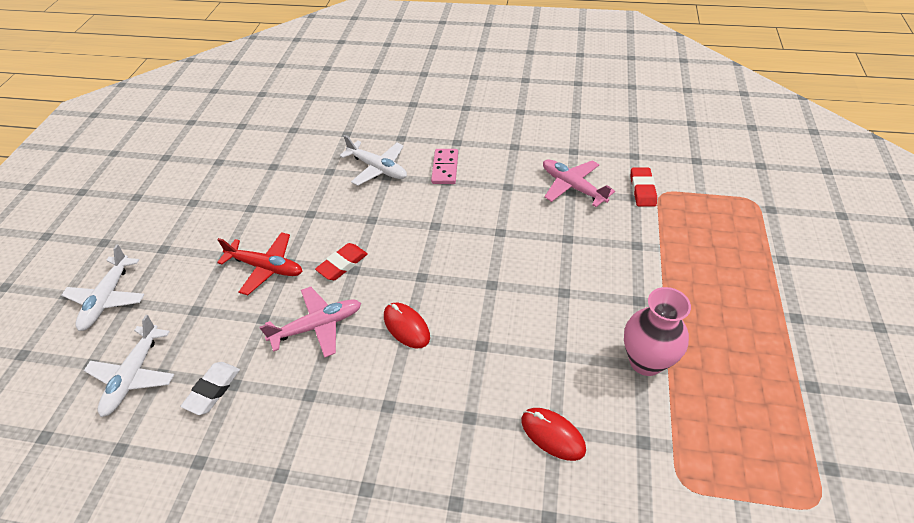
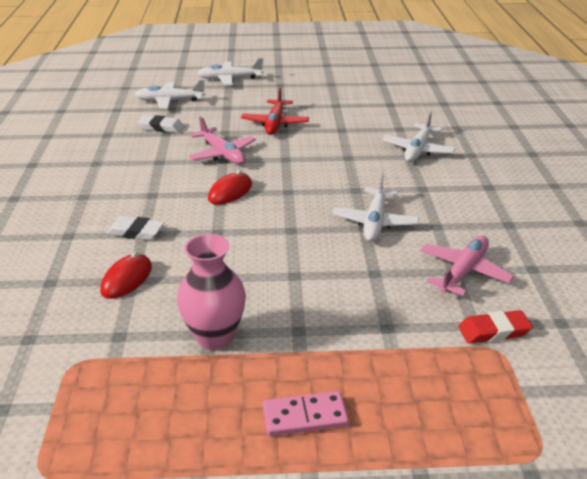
camera: 75 degrees right, 15 degrees down
(342, 264) = (289, 153): red eraser -> none
(445, 168) = (441, 185): pink domino -> pink domino (305, 416)
(464, 424) = (136, 232): none -> white eraser
(492, 223) = (375, 222): none -> white plane

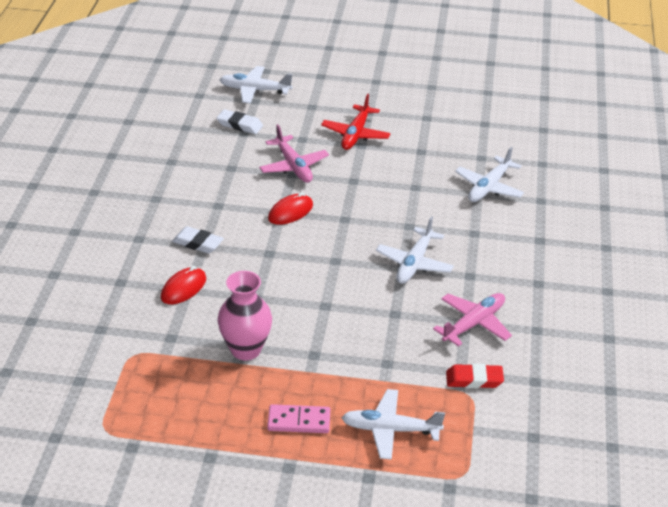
camera: 10 degrees right, 5 degrees up
(230, 79) = (324, 66): white plane -> white plane (391, 430)

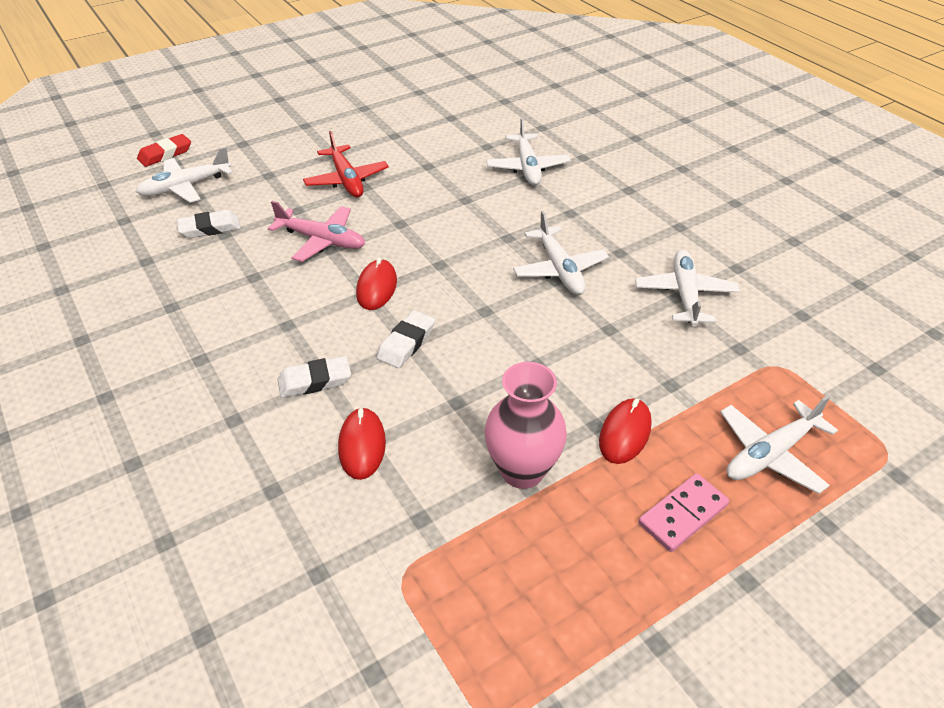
camera: 40 degrees left, 5 degrees up
(268, 252) = (406, 343): none -> white eraser
(324, 368) = (625, 433): none -> red mouse
(473, 324) = (685, 295): pink plane -> white plane
(474, 379) = (759, 347): red eraser -> red eraser (165, 154)

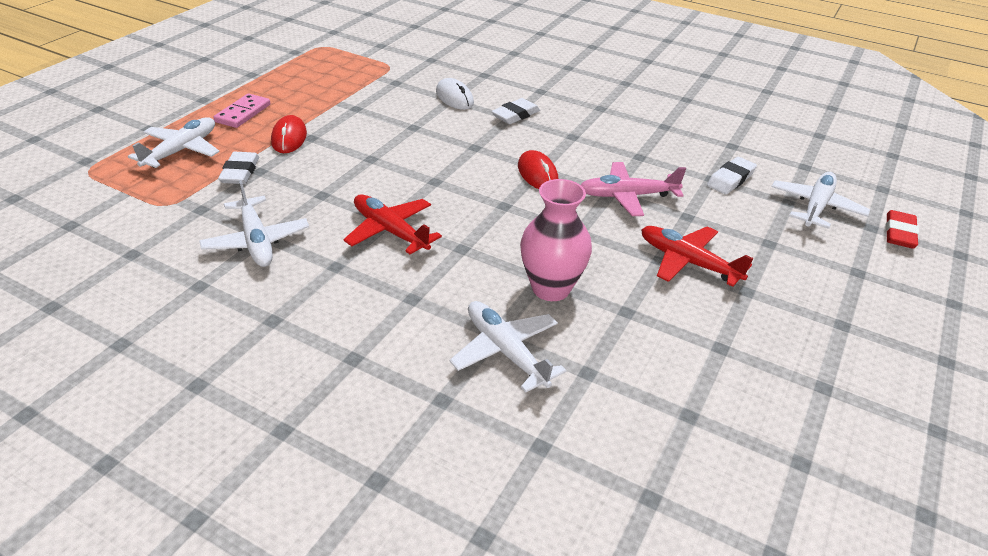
camera: 150 degrees right, 5 degrees down
(362, 445) = (454, 98): red mouse -> white mouse
(406, 343) = (477, 147): white eraser -> white eraser (240, 172)
(522, 471) = (350, 109): pink vase -> pink vase (551, 288)
(559, 269) = (390, 231): white plane -> red plane

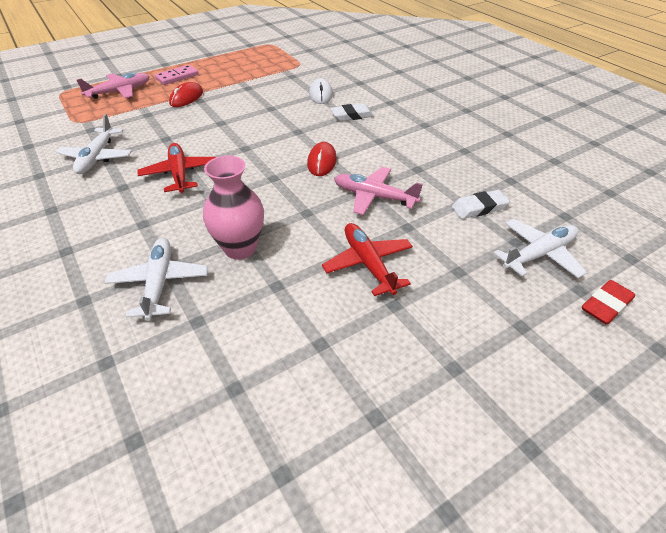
camera: 30 degrees right, 5 degrees up
(181, 151) = (119, 92): white plane -> pink plane
(240, 172) = (136, 112): white eraser -> none

